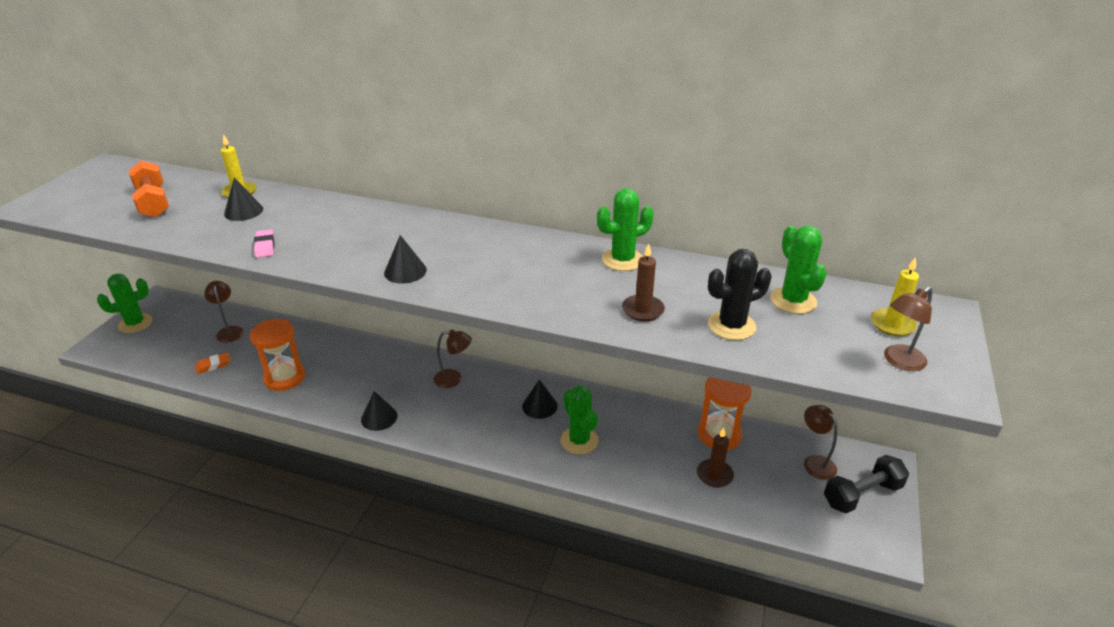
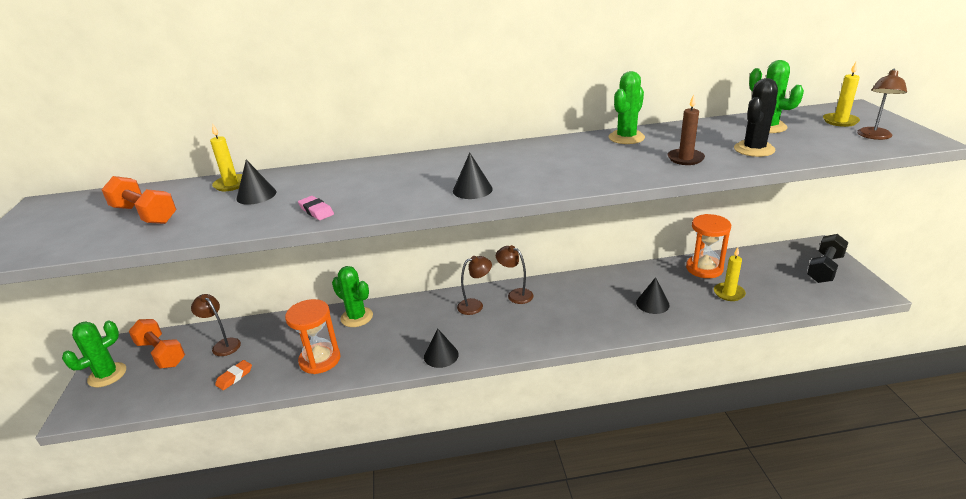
camera: 25 degrees left, 5 degrees down
(183, 320) = (161, 353): none -> orange dumbbell
(539, 406) = (562, 298): black cone -> black cone (652, 303)
(579, 440) = (616, 309): green cactus -> green cactus (357, 317)
(714, 475) = (729, 293): brown candle -> yellow candle
(815, 462) = (778, 262): brown lamp -> brown lamp (515, 294)

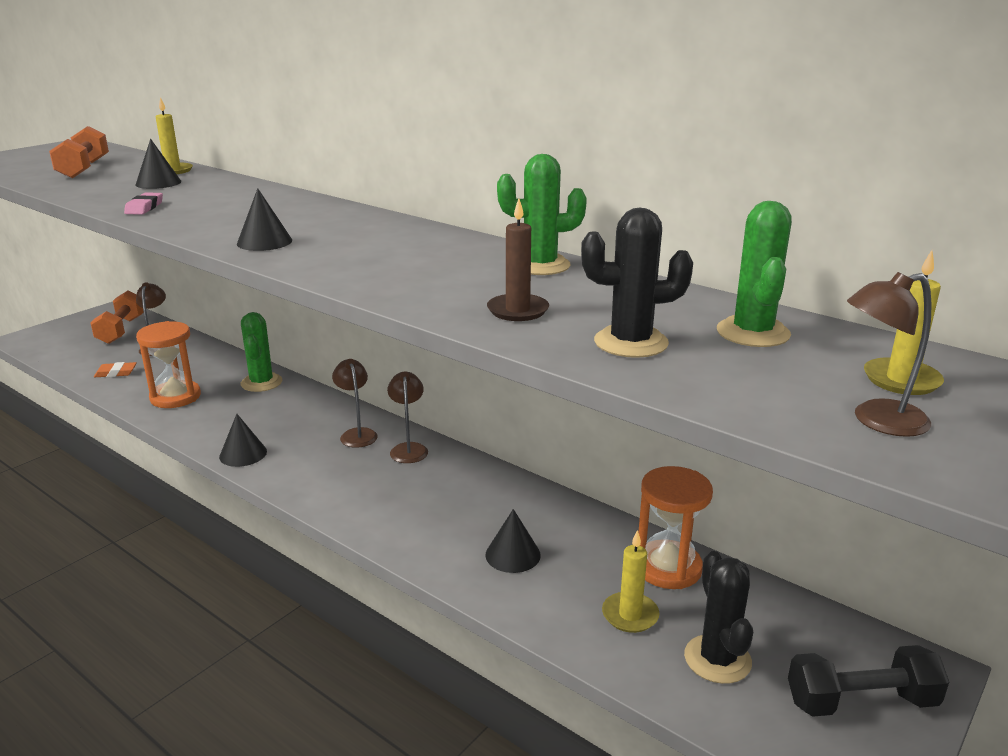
camera: 45 degrees right, 5 degrees down
(107, 375) = (76, 326): green cactus -> none
(475, 305) = (357, 434): brown lamp -> brown lamp turned 135 degrees counterclockwise
(776, 286) = (717, 659): none -> black cactus

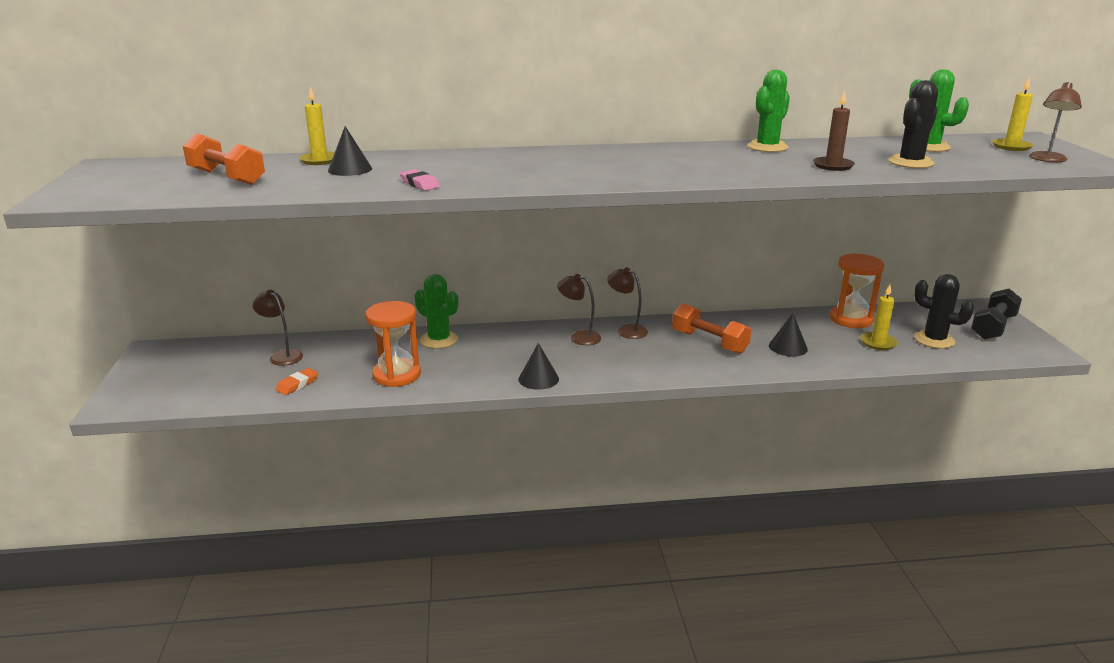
camera: 45 degrees left, 0 degrees up
(121, 330) = (210, 359): orange dumbbell -> orange dumbbell (709, 342)
(264, 242) = (593, 177): black cone -> none

